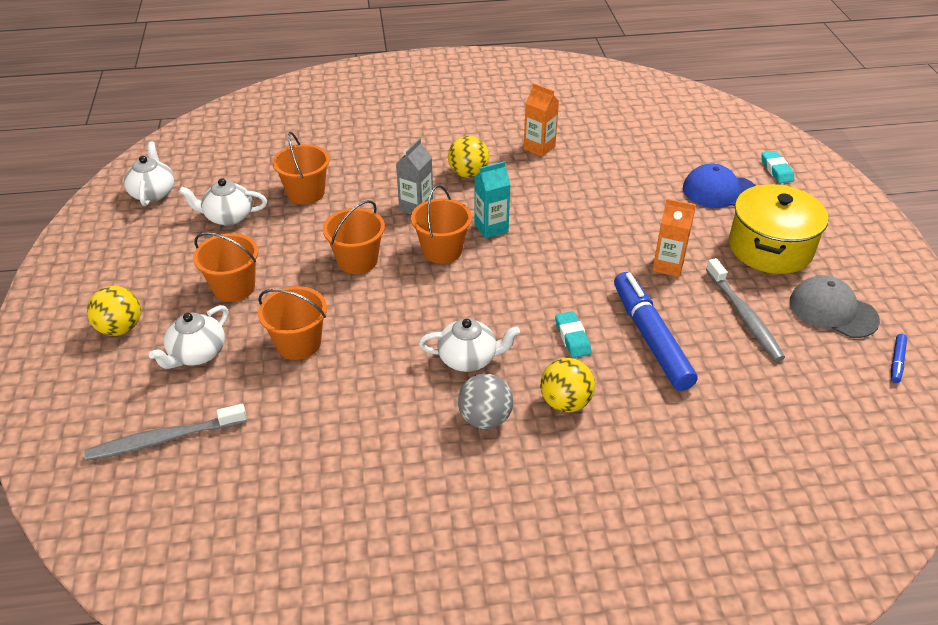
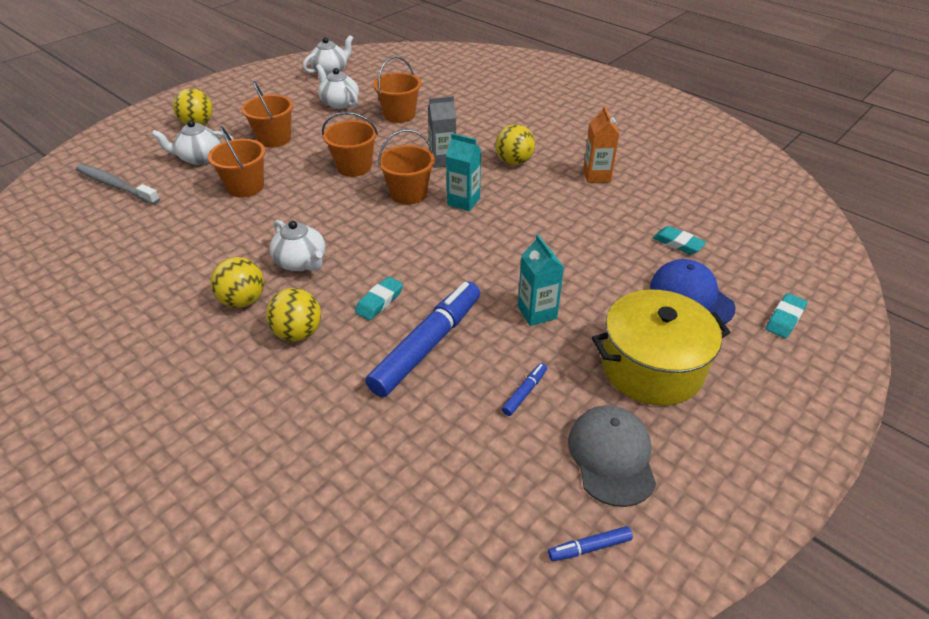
camera: 50 degrees right, 0 degrees up
(485, 419) = (243, 301): grey ball -> yellow ball
(660, 162) = (678, 243): none -> turquoise eraser
(668, 265) = (537, 312): orange carton -> turquoise carton
(744, 316) = (525, 392): grey toothbrush -> blue marker

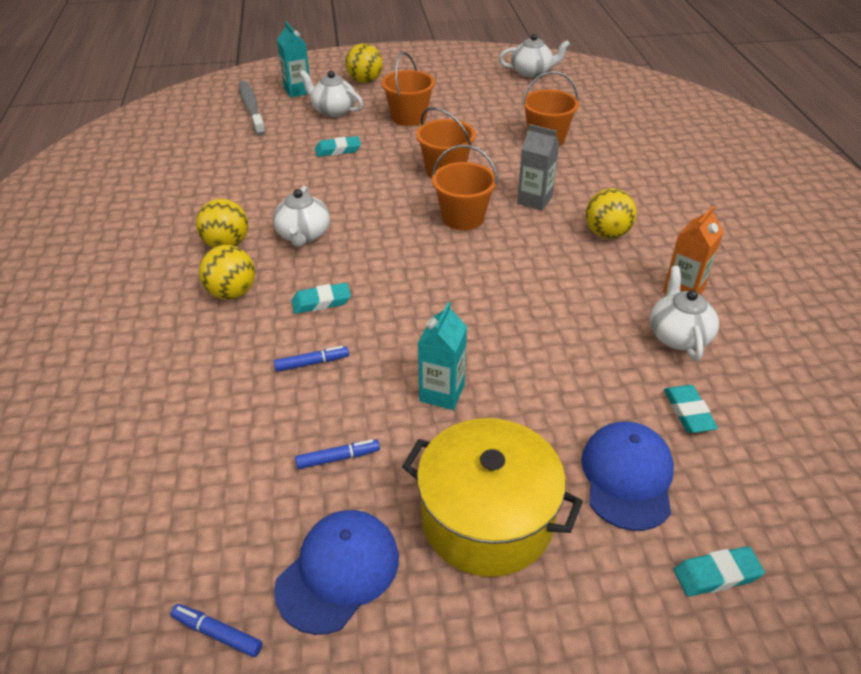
camera: 40 degrees right, 0 degrees up
(245, 187) = (338, 150): orange bucket -> turquoise eraser
(339, 103) = (503, 106): white teapot -> white teapot (678, 336)
(427, 345) = (312, 363): blue marker -> blue marker, size x0.41
(463, 201) = (505, 249): turquoise carton -> turquoise carton (297, 91)
(611, 456) = (338, 572): grey cap -> blue cap

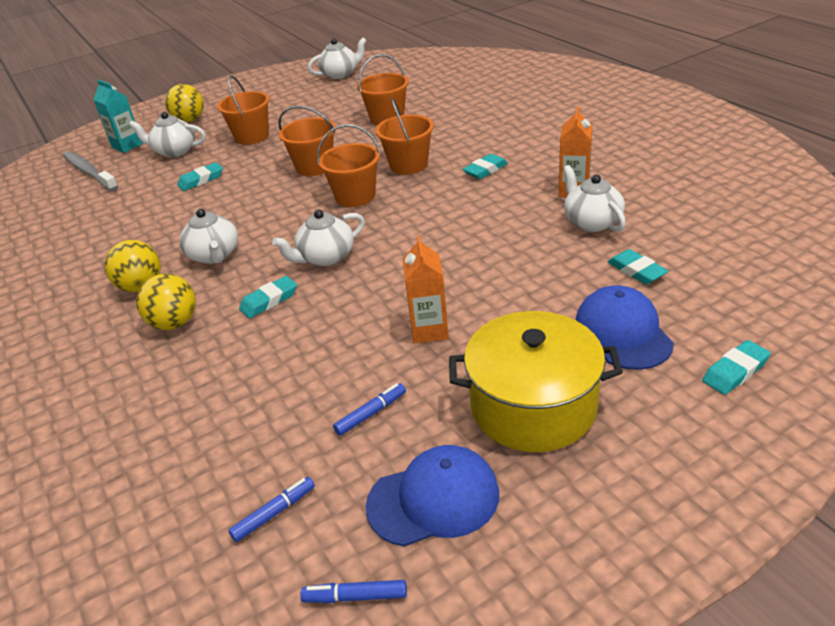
camera: 20 degrees left, 5 degrees down
(312, 363) = (294, 350): blue marker -> blue marker (274, 513)
(338, 572) = (433, 499): blue cap -> blue cap turned 60 degrees clockwise
(396, 275) = (325, 257): none -> white teapot
(442, 393) = (429, 330): turquoise carton -> orange carton
(534, 200) = (408, 165): grey carton -> orange bucket
(606, 234) = (485, 170): yellow ball -> turquoise eraser

